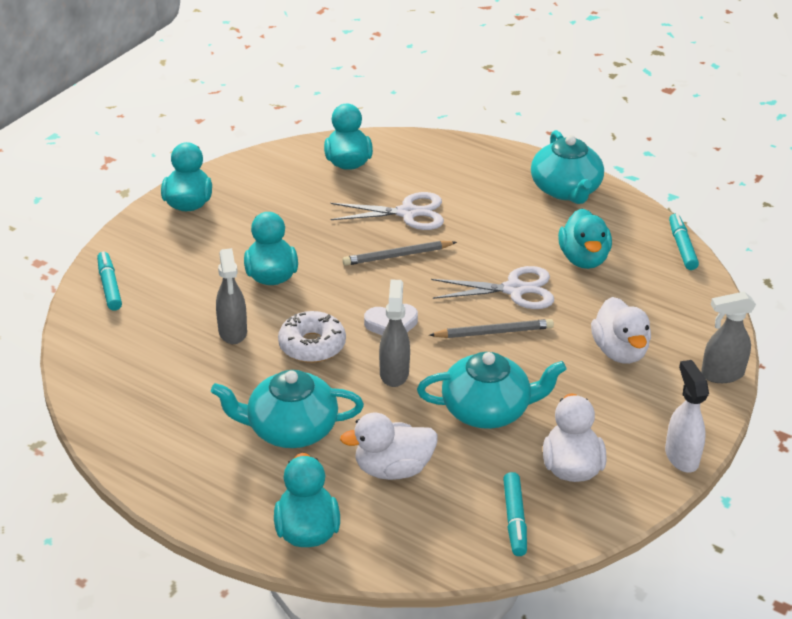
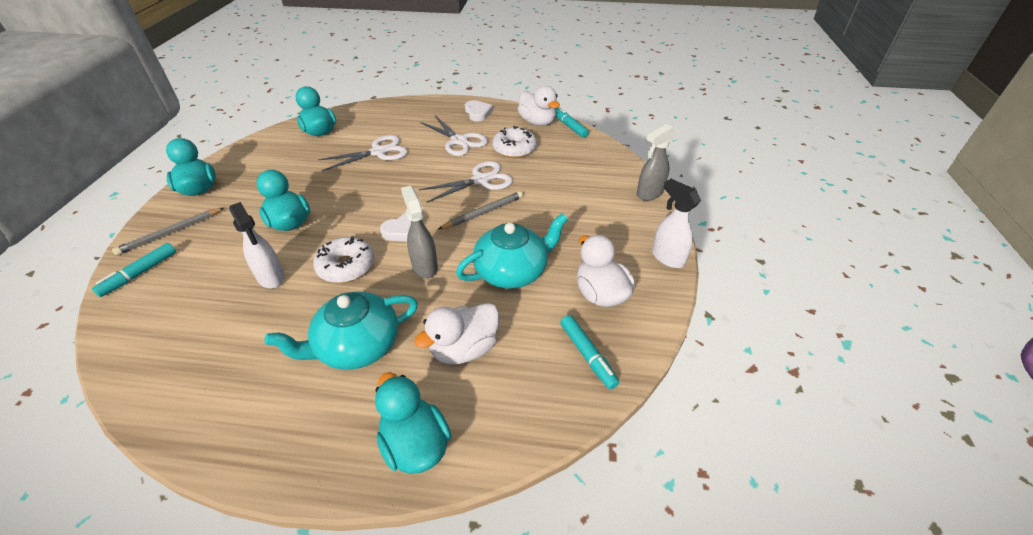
camera: 25 degrees left, 5 degrees up
(109, 286) = (139, 274): turquoise marker -> turquoise marker turned 105 degrees counterclockwise
(233, 332) = (271, 278): grey spray bottle -> white spray bottle
(397, 256) = (385, 181): grey pencil -> grey pencil (170, 233)
(517, 226) = (459, 141): none -> white scissors
(566, 190) = (478, 113): turquoise teapot -> white heart
(583, 259) = (514, 149): turquoise duck -> white donut
(619, 351) = (576, 199): white duck -> white duck (537, 122)

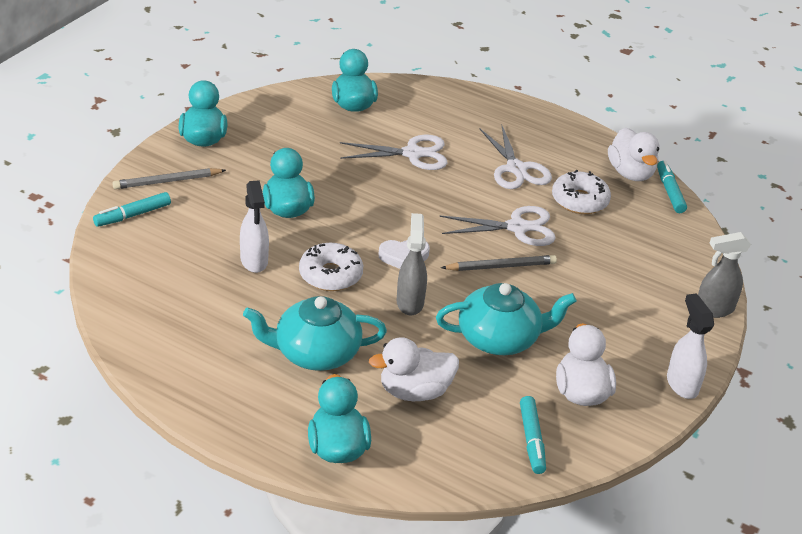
camera: 20 degrees right, 5 degrees down
(478, 113) = (559, 136): white heart -> none

